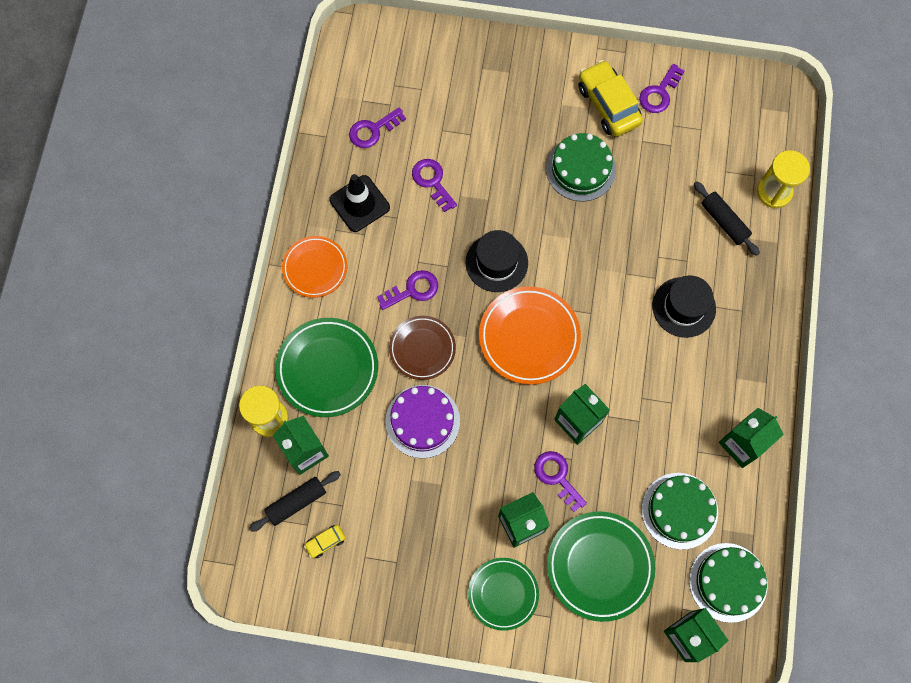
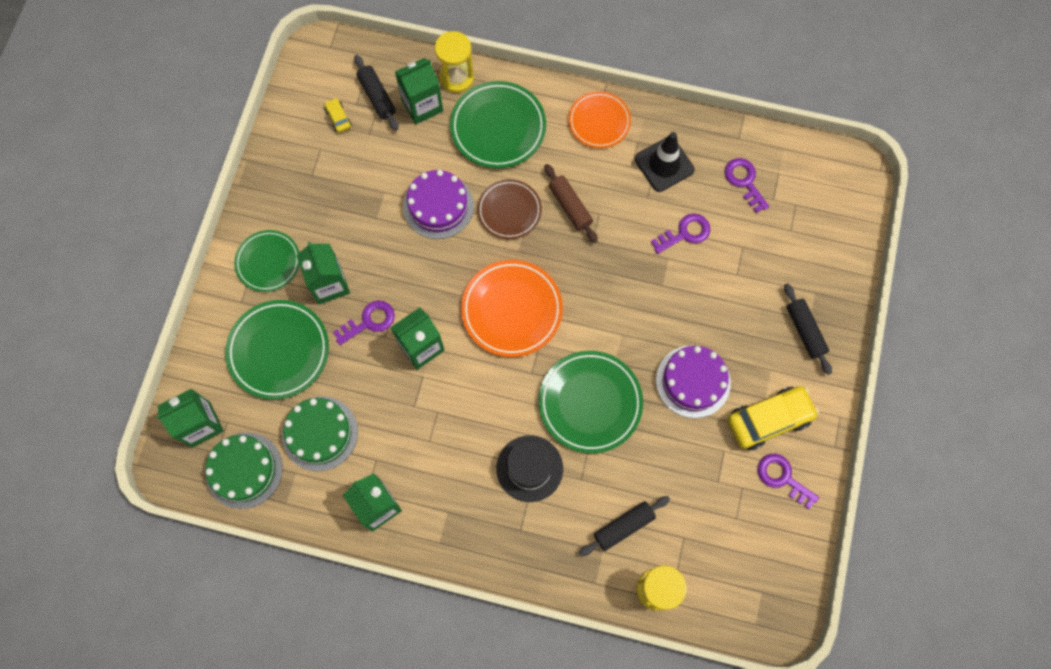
camera: 95 degrees right, 0 degrees up
(413, 290) = (570, 206): purple key -> brown rolling pin
(496, 262) = (593, 287): black hat -> none
(520, 76) = (805, 331): none -> black rolling pin
(580, 169) = (693, 381): green cake -> purple cake
(613, 257) = (590, 403): none -> green plate

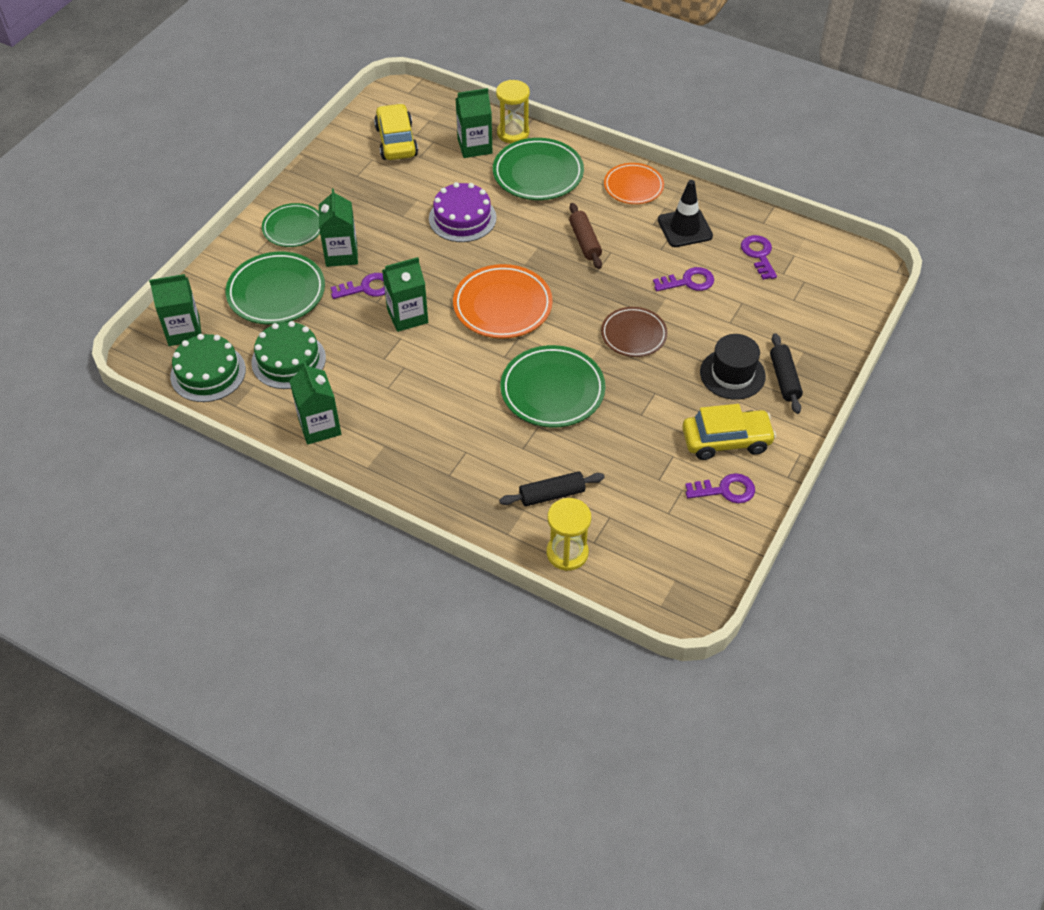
camera: 15 degrees right, 20 degrees down
(338, 118) = (396, 141): yellow car -> yellow car, size x2.18
(377, 97) = (436, 133): black rolling pin -> none
(509, 211) = (526, 234): brown plate -> brown plate (633, 335)
(529, 468) = (475, 428): black hat -> black hat (732, 374)
(693, 381) = (659, 395): purple cake -> none
(782, 478) = (725, 490): purple key -> purple key turned 120 degrees clockwise

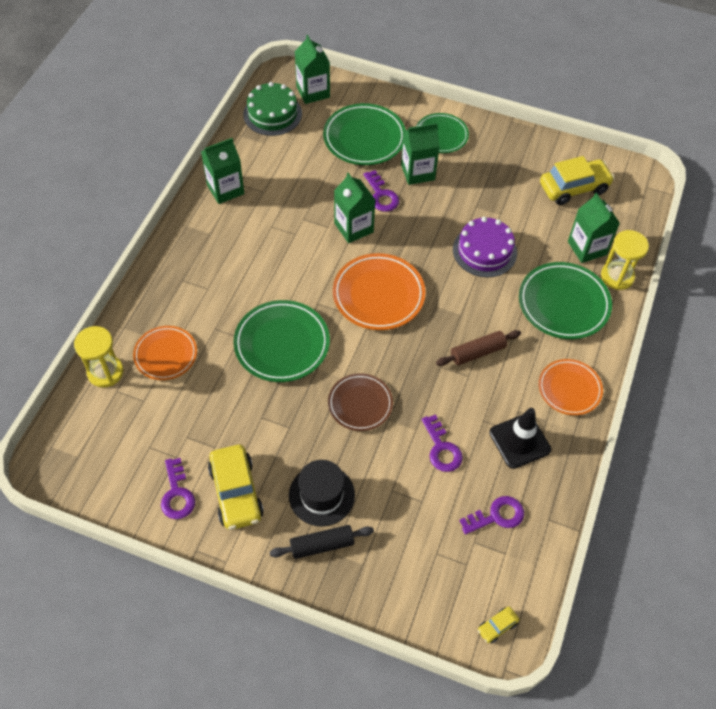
camera: 80 degrees right, 5 degrees up
(288, 360) = (292, 159): green cake -> none
(552, 494) = (165, 355): black rolling pin -> orange plate
(860, 270) = (497, 626): none -> yellow car

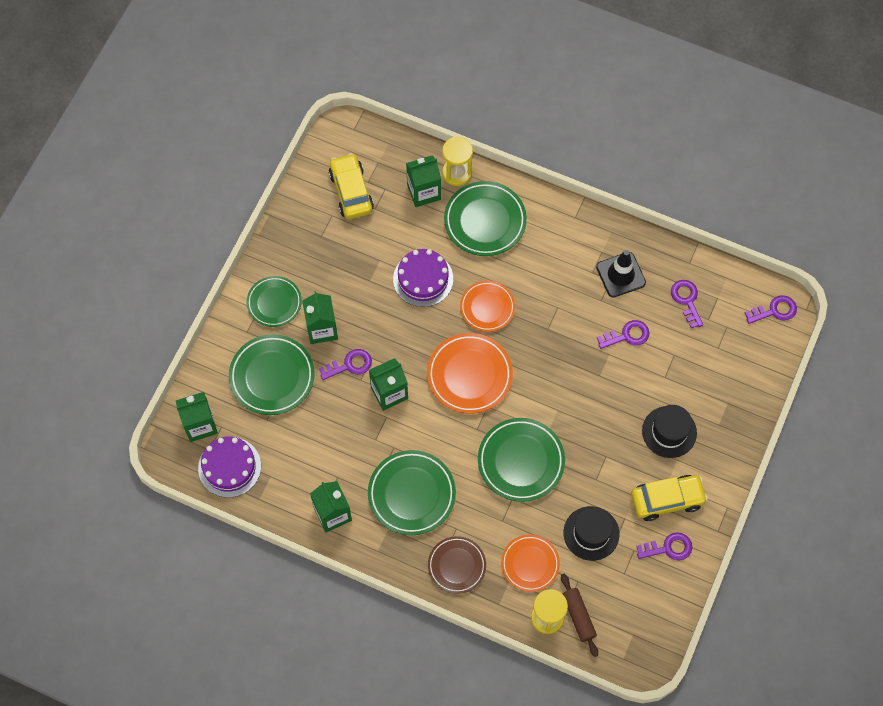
camera: 85 degrees left, 10 degrees up
(198, 413) = (591, 533): none -> black hat
(245, 250) = (411, 494): none -> green plate
(272, 114) = (229, 467): green cake -> purple cake
(322, 545) = (712, 433): black rolling pin -> none
(360, 404) = (584, 397): brown plate -> brown plate (456, 566)
(477, 352) = (534, 297): brown rolling pin -> brown rolling pin (578, 616)
(497, 626) = (775, 310): yellow car -> purple key
(569, 389) = (572, 230): orange plate -> orange plate (487, 307)

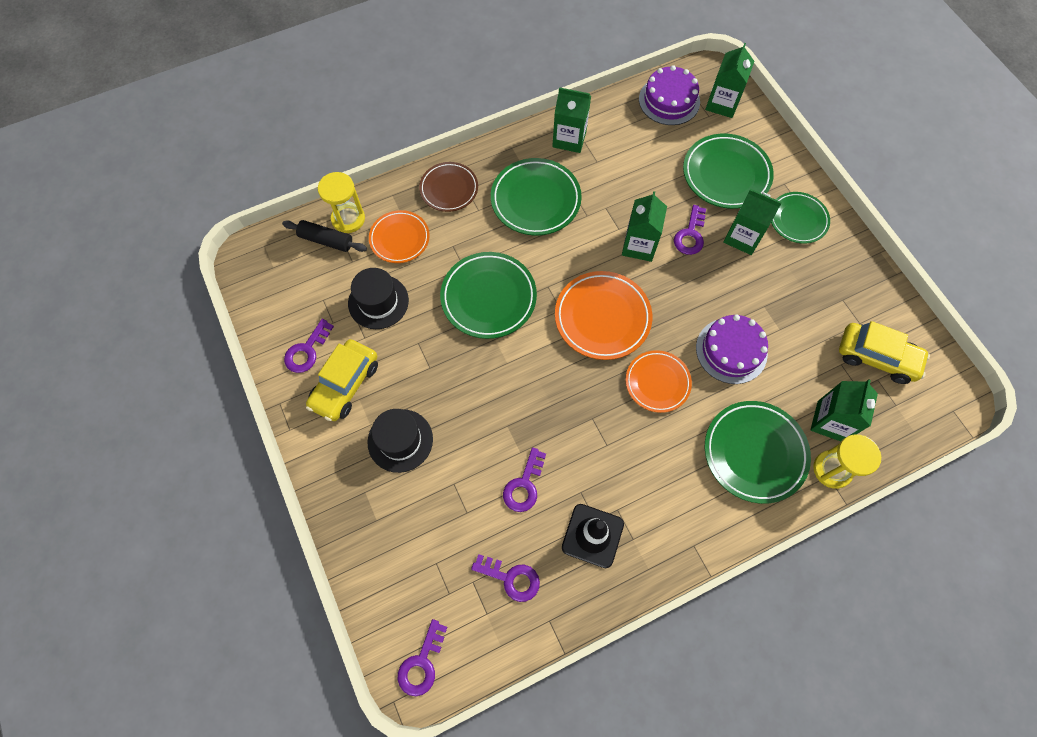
camera: 130 degrees right, 0 degrees up
(578, 616) = (326, 240): brown rolling pin -> black rolling pin

